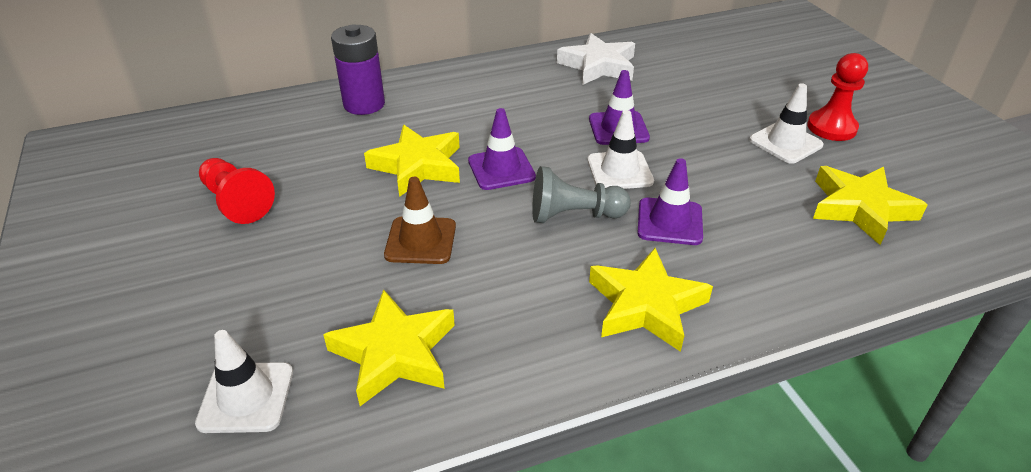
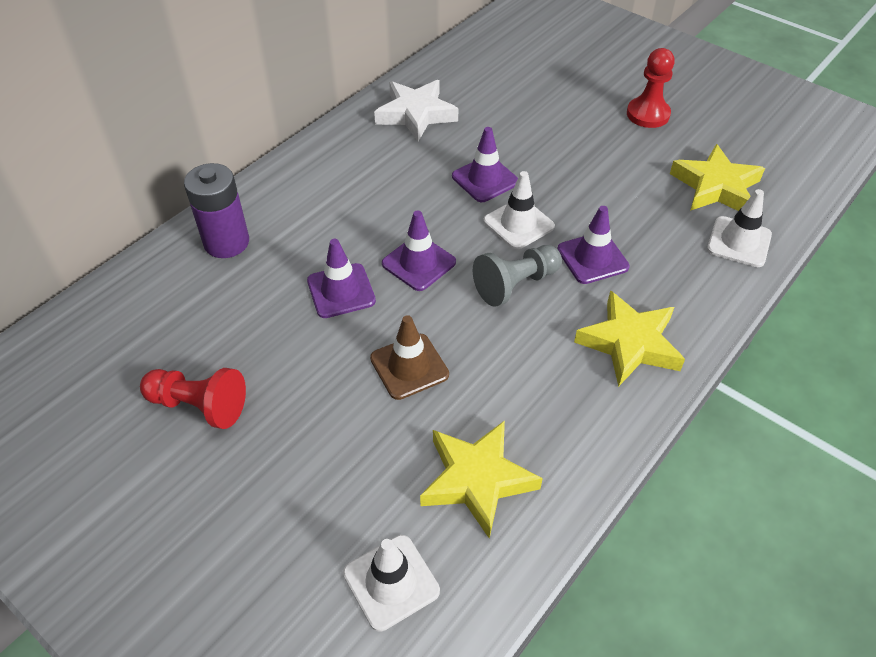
camera: 30 degrees left, 10 degrees up
(418, 166) = (341, 291): yellow star -> purple traffic cone
(785, 143) = (624, 143): white traffic cone -> white traffic cone (739, 242)

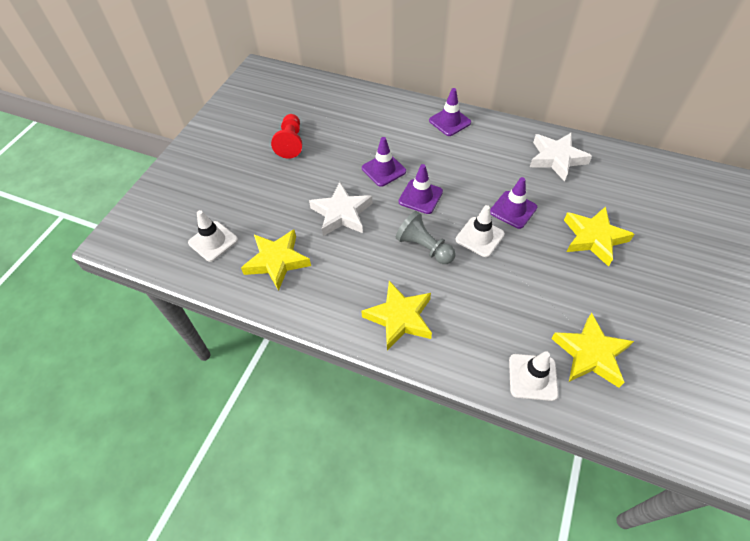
camera: 75 degrees right, 5 degrees up
(226, 242) = (398, 115): purple battery -> none
(409, 366) = (341, 213): brown traffic cone -> white star
(557, 129) = (593, 238): none -> yellow star
(592, 258) = (468, 284): purple traffic cone -> purple traffic cone (449, 121)
(648, 114) = (654, 293): red pawn -> none

